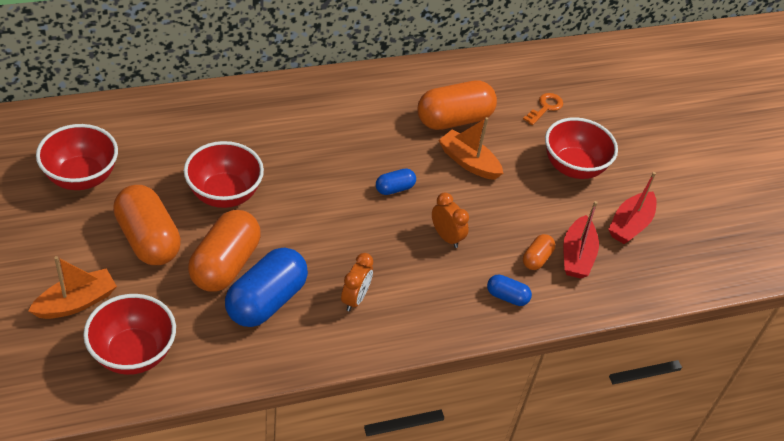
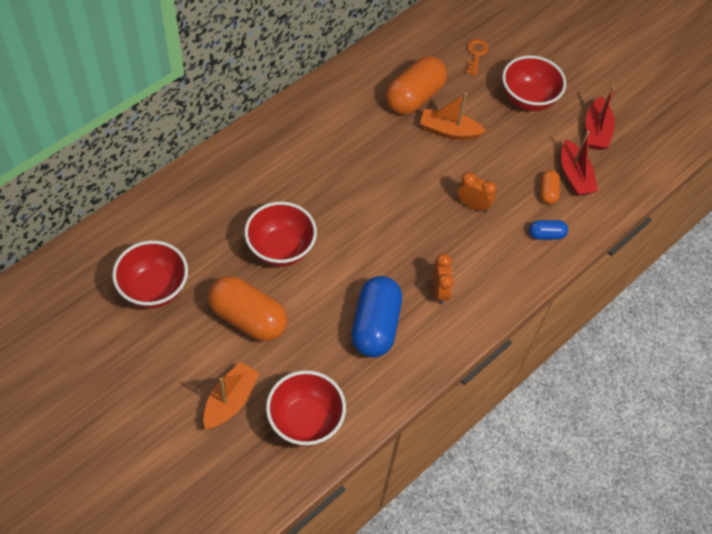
camera: 25 degrees left, 10 degrees up
(225, 264) = (323, 310): orange capsule -> none
(394, 188) = (408, 181): blue capsule -> none

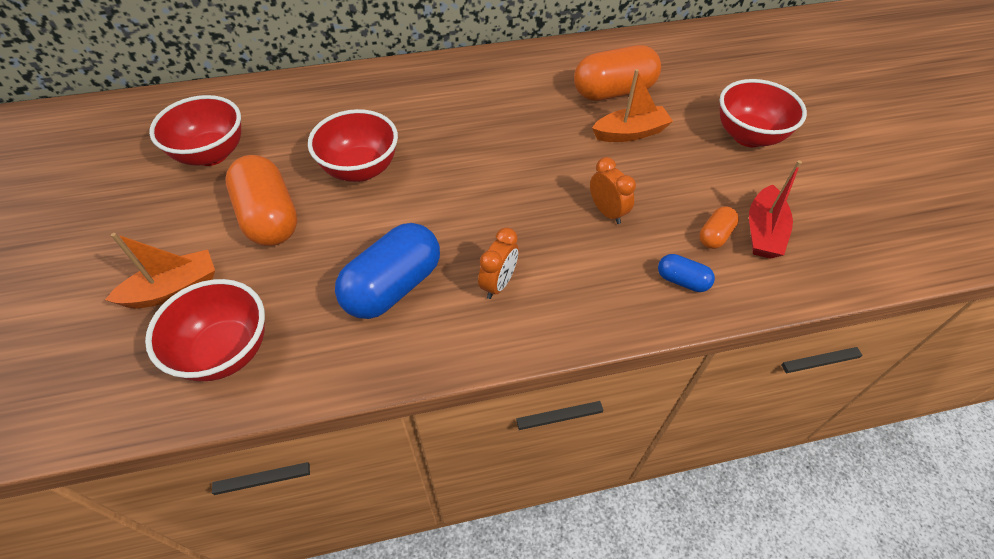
camera: 35 degrees right, 5 degrees down
(449, 131) = (630, 133): orange boat -> orange boat turned 120 degrees clockwise
(476, 54) = (711, 78): orange key -> none
(596, 131) = (822, 196): red boat -> none

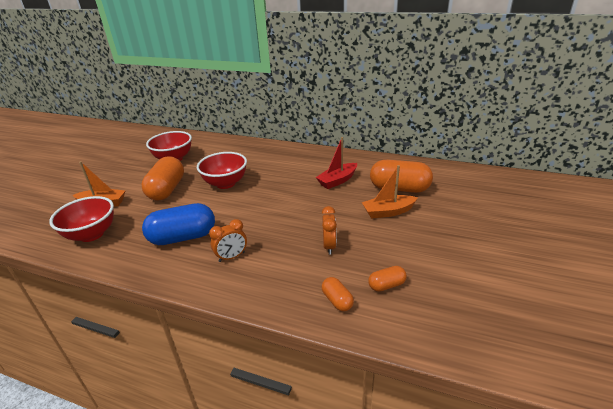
camera: 35 degrees right, 20 degrees down
(630, 133) = (388, 212): orange boat -> orange boat turned 150 degrees clockwise
(682, 281) = (337, 300): blue capsule -> orange capsule
(748, 136) = (472, 239): red bowl -> none
(763, 232) = (425, 297): red boat -> red boat (337, 181)

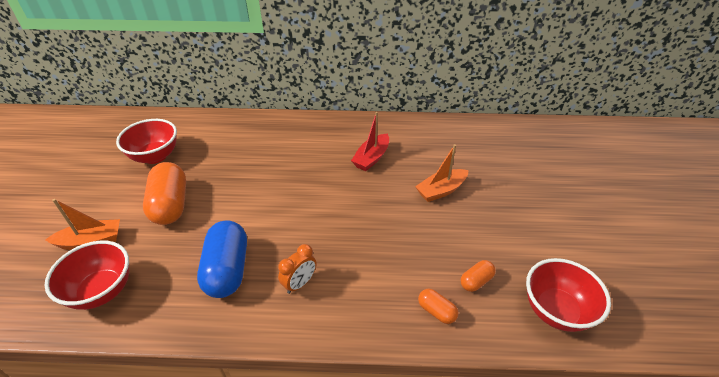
camera: 20 degrees left, 10 degrees up
(183, 237) = (227, 270): blue capsule -> blue capsule turned 60 degrees counterclockwise
(225, 183) = (242, 183): red bowl -> red bowl (556, 311)
(329, 246) = (400, 246): orange clock -> none
(399, 188) = (440, 158): orange capsule -> none

